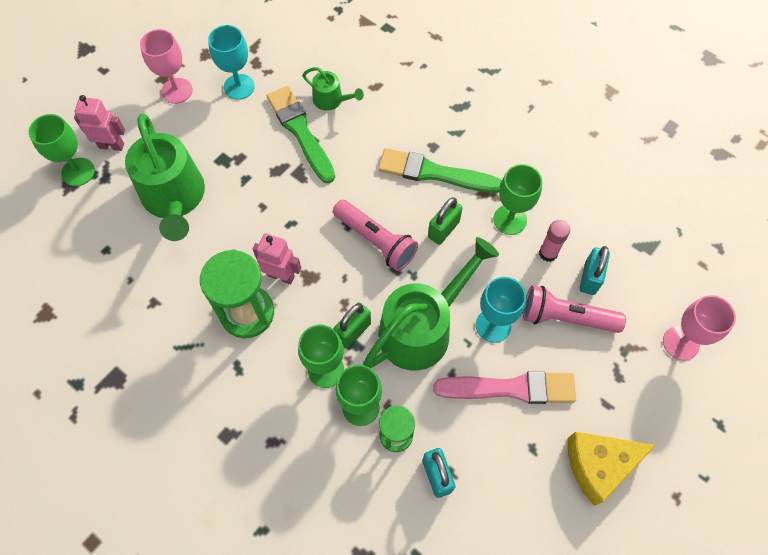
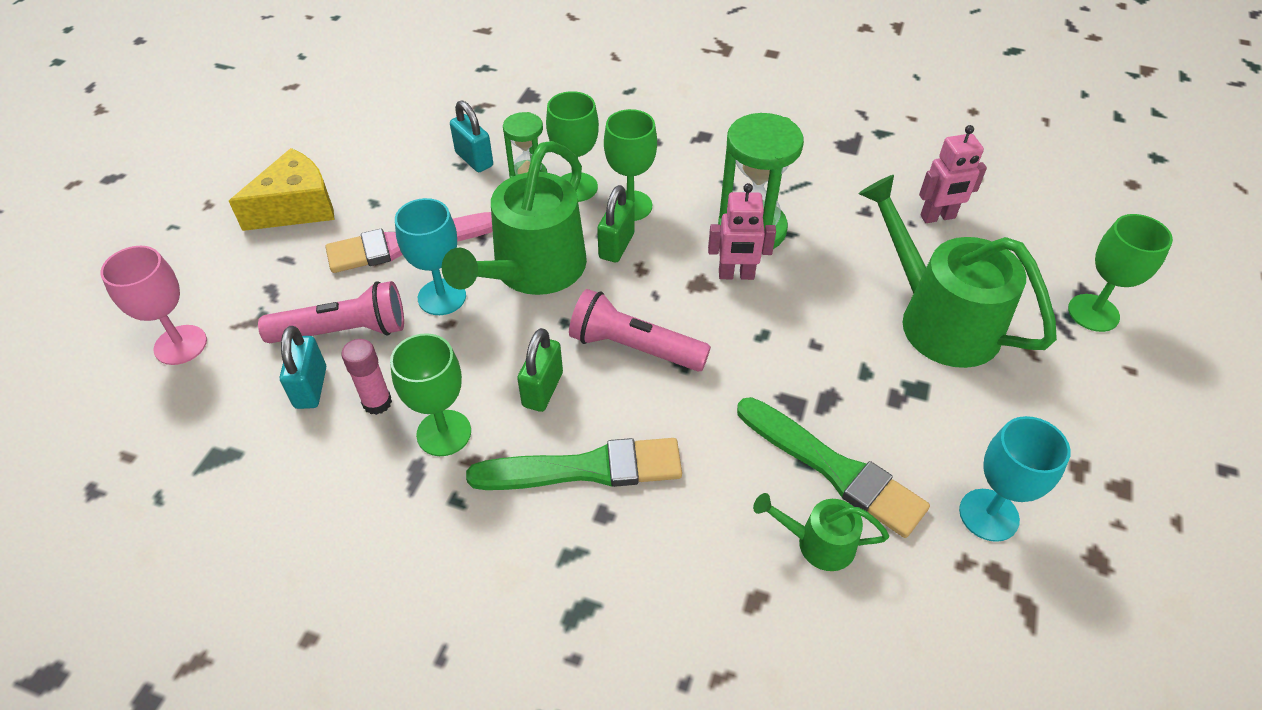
camera: 160 degrees right, 15 degrees down
(111, 145) = (1087, 359): pink robot -> pink robot (938, 217)
(177, 91) = (1079, 473): pink goblet -> none

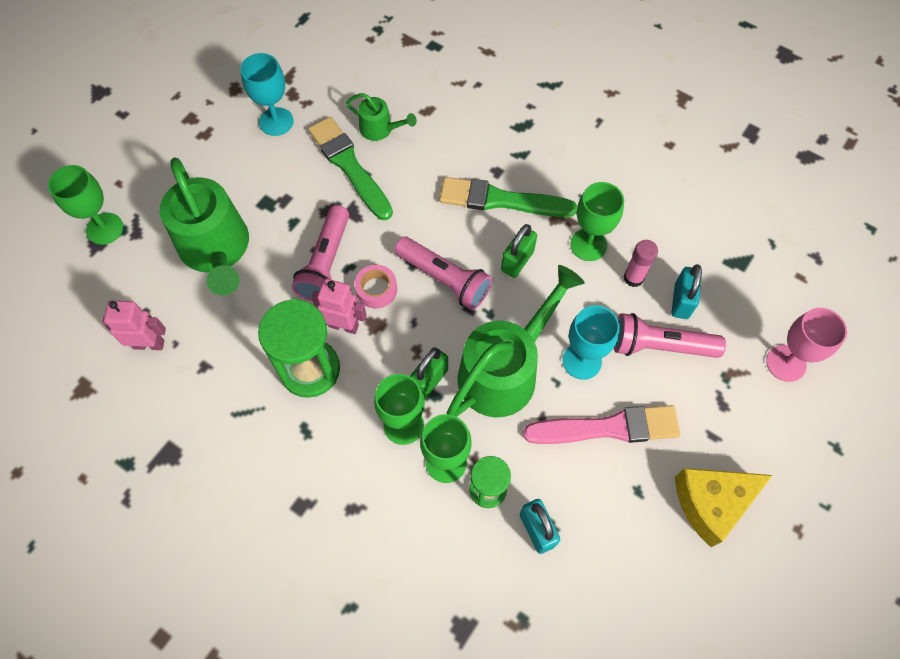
camera: 165 degrees left, 15 degrees up
(715, 318) = (376, 289): none -> pink tape
(793, 334) = (326, 263): none -> pink flashlight

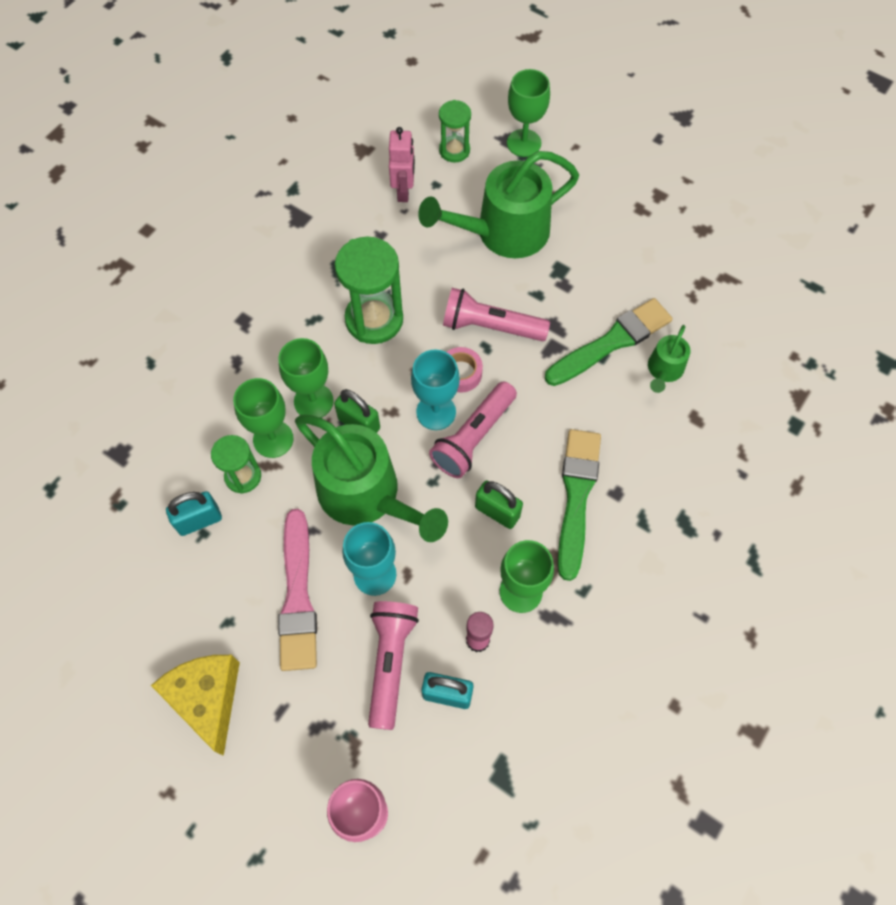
camera: 90 degrees right, 0 degrees up
(102, 294) = (454, 150): none -> green hourglass
(276, 121) = (663, 270): turquoise goblet -> turquoise goblet (436, 412)
(344, 325) = (420, 346): pink robot -> none

